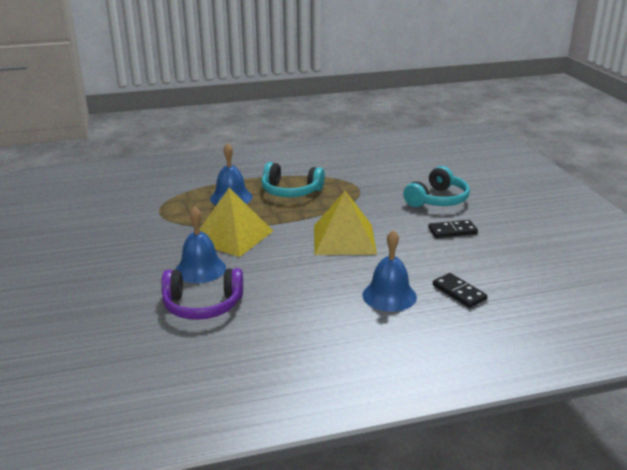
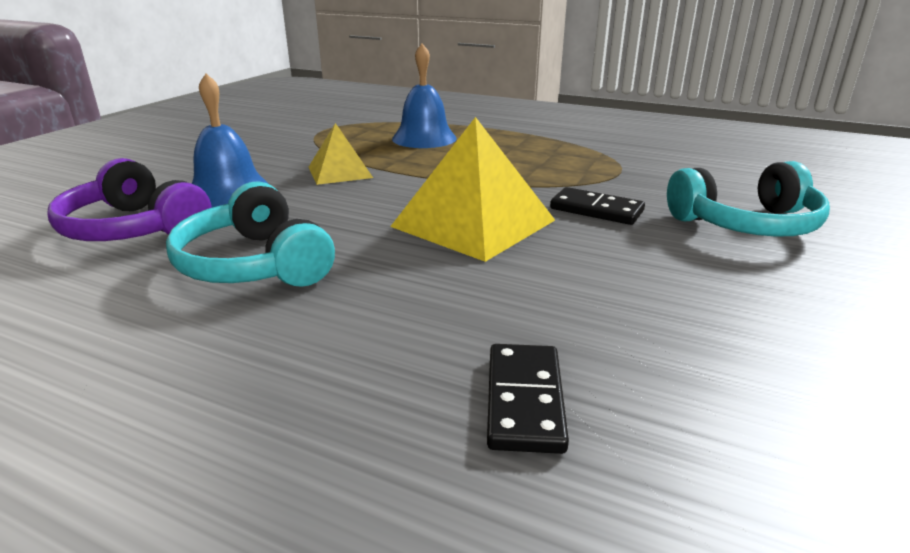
camera: 40 degrees right, 0 degrees up
(232, 236) = (340, 172): yellow pyramid -> yellow pyramid, size x0.57
(290, 191) = (510, 151): turquoise headphones -> turquoise headphones (254, 264)
(389, 295) = (377, 335): blue bell -> none
(452, 231) = (701, 280): black domino -> black domino (596, 210)

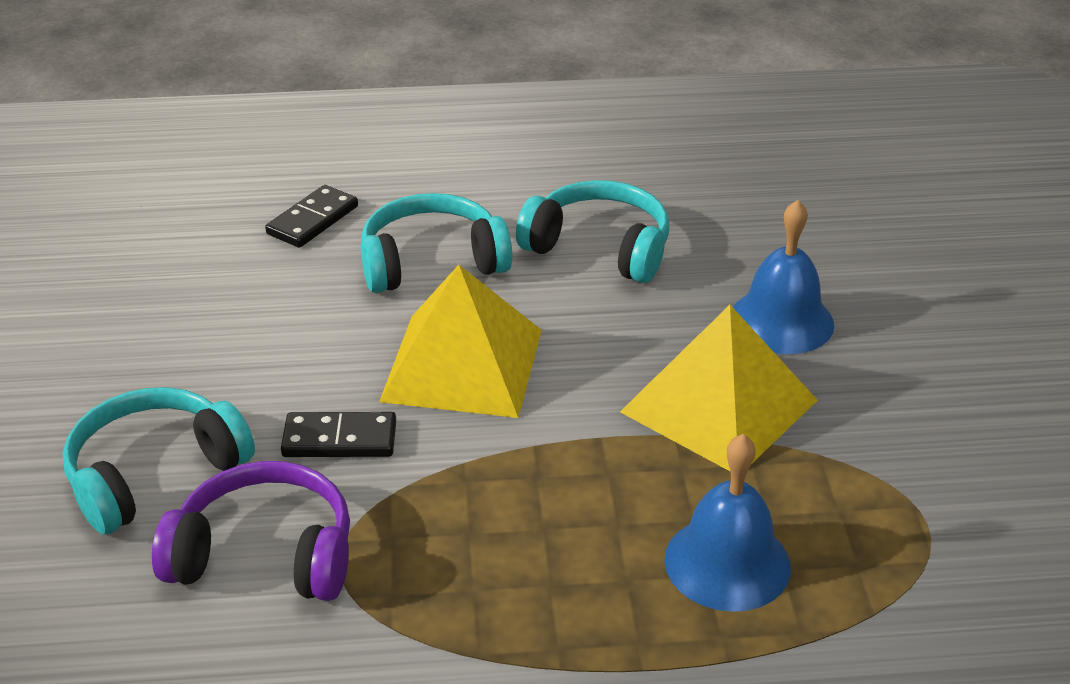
camera: 150 degrees right, 10 degrees up
(134, 229) = (766, 245): purple headphones -> purple headphones (265, 554)
(340, 172) = (719, 406): yellow pyramid -> yellow pyramid, size x1.75
(421, 299) = (432, 262): none -> turquoise headphones
(524, 400) = (313, 220): black domino -> black domino turned 60 degrees clockwise

